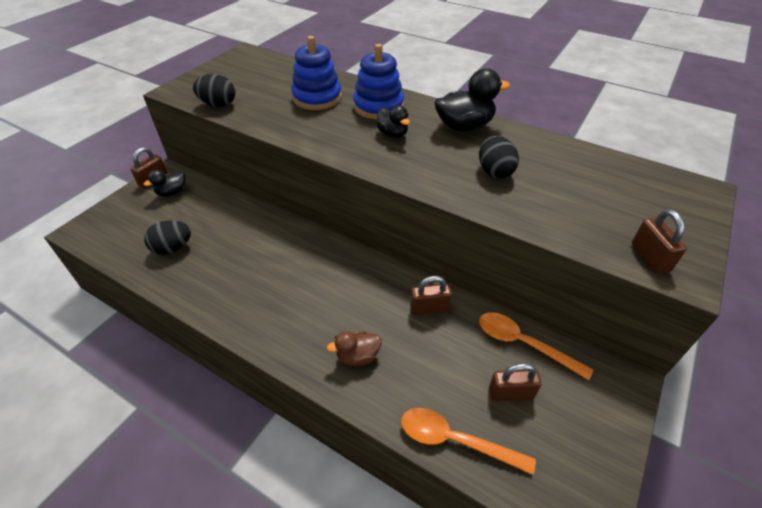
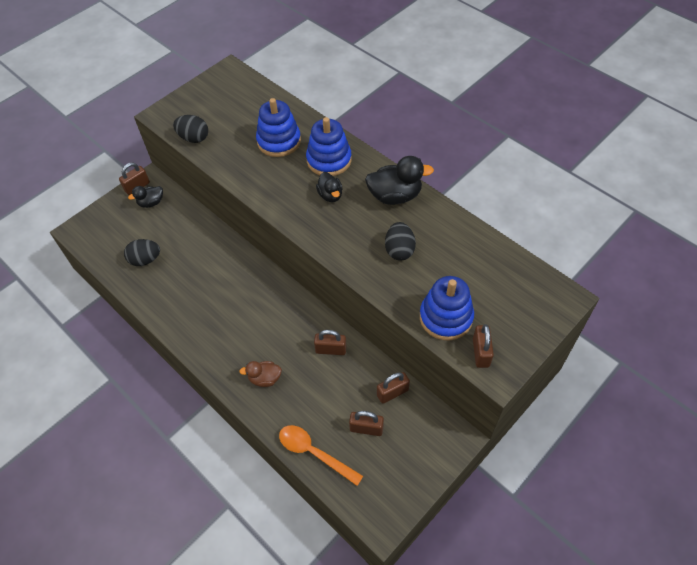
camera: 15 degrees right, 10 degrees up
(523, 344) = (392, 393): orange spoon -> brown padlock
(585, 227) = (446, 317): none -> blue stacking toy

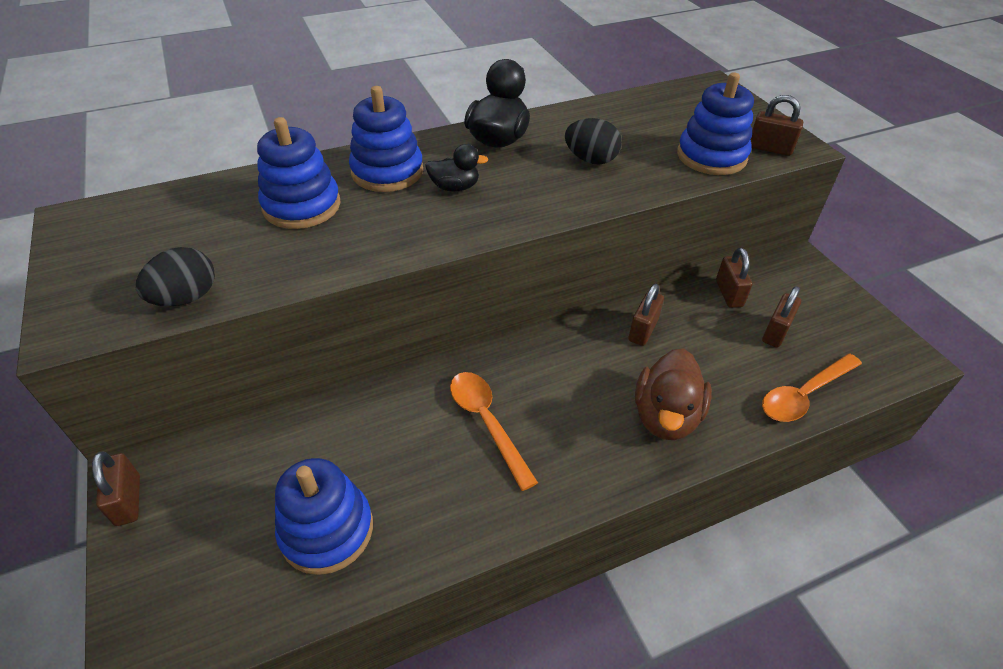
camera: 70 degrees left, 10 degrees down
(145, 260) = (327, 530): black egg -> blue stacking toy
(151, 203) = (192, 485): black duck -> none
(226, 296) = (487, 423): none -> orange spoon
(265, 378) = (666, 416): brown duck -> brown duck, size x1.69

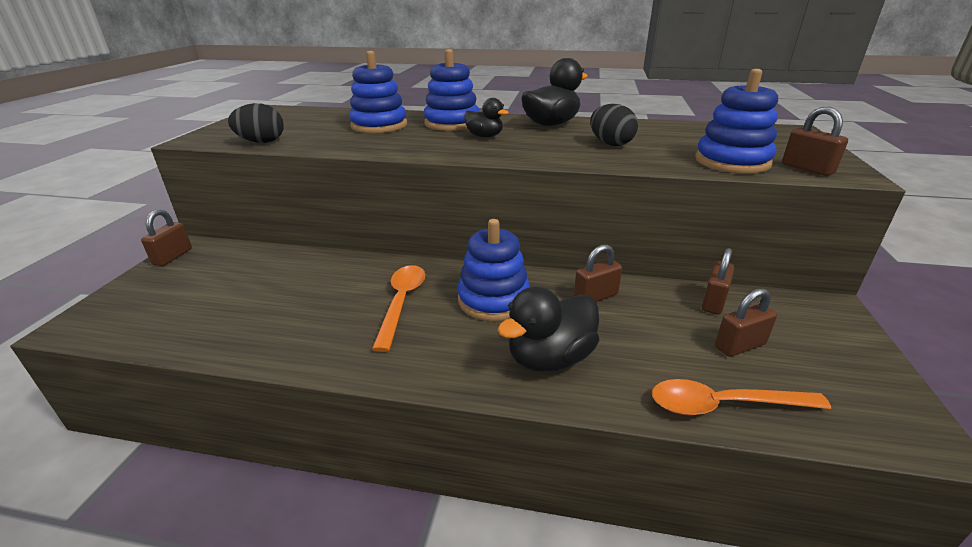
camera: 35 degrees right, 15 degrees down
(327, 530) = (234, 313): blue stacking toy -> blue stacking toy (493, 300)
(666, 416) = (550, 358): brown duck -> black duck

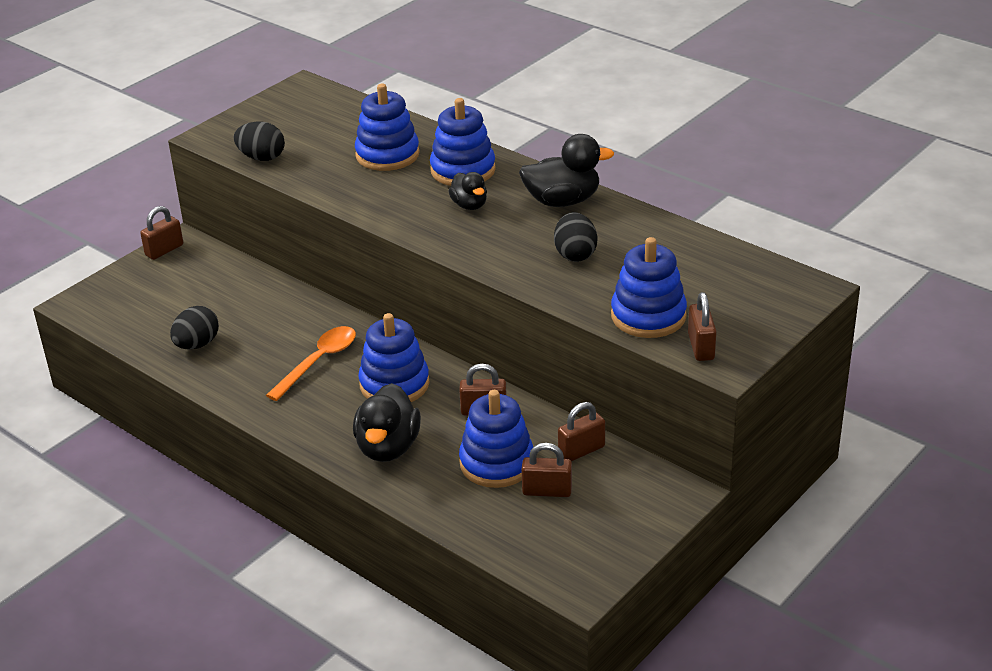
camera: 30 degrees right, 5 degrees up
(254, 324) = (197, 344): none -> black egg
(550, 358) = (388, 447): black duck -> black duck turned 75 degrees counterclockwise
(665, 336) = (497, 463): none -> blue stacking toy
(724, 405) = (472, 522): orange spoon -> none

